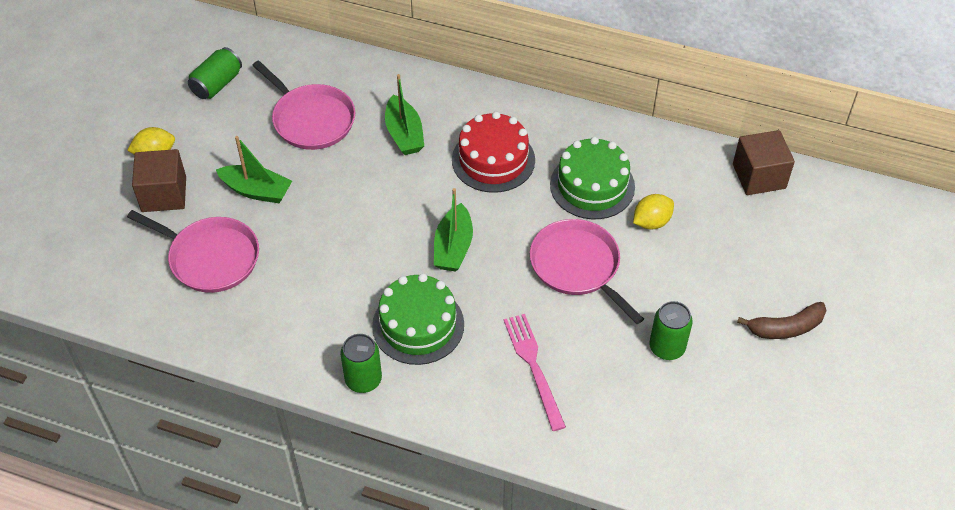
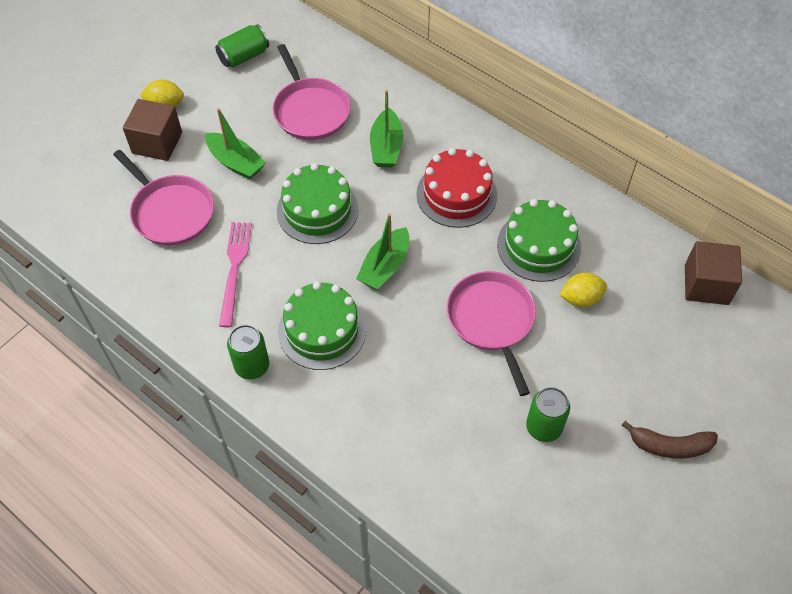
camera: 20 degrees right, 5 degrees up
(362, 213) = (317, 210): none -> green cake
(533, 367) = (409, 405): pink fork -> pink fork (235, 269)

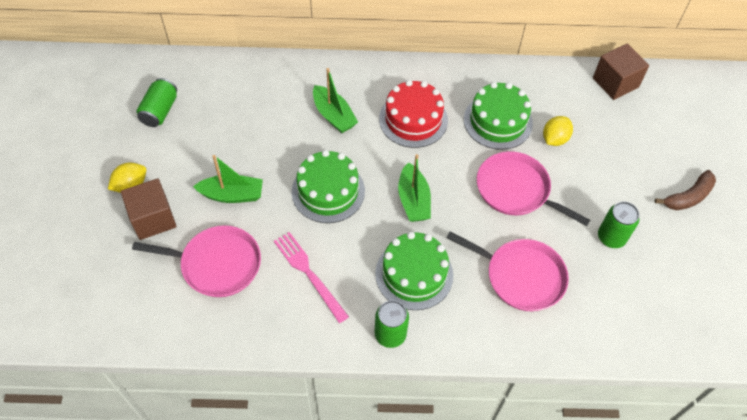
camera: 40 degrees left, 0 degrees up
(310, 110) = (252, 122): pink pan -> pink pan (521, 276)

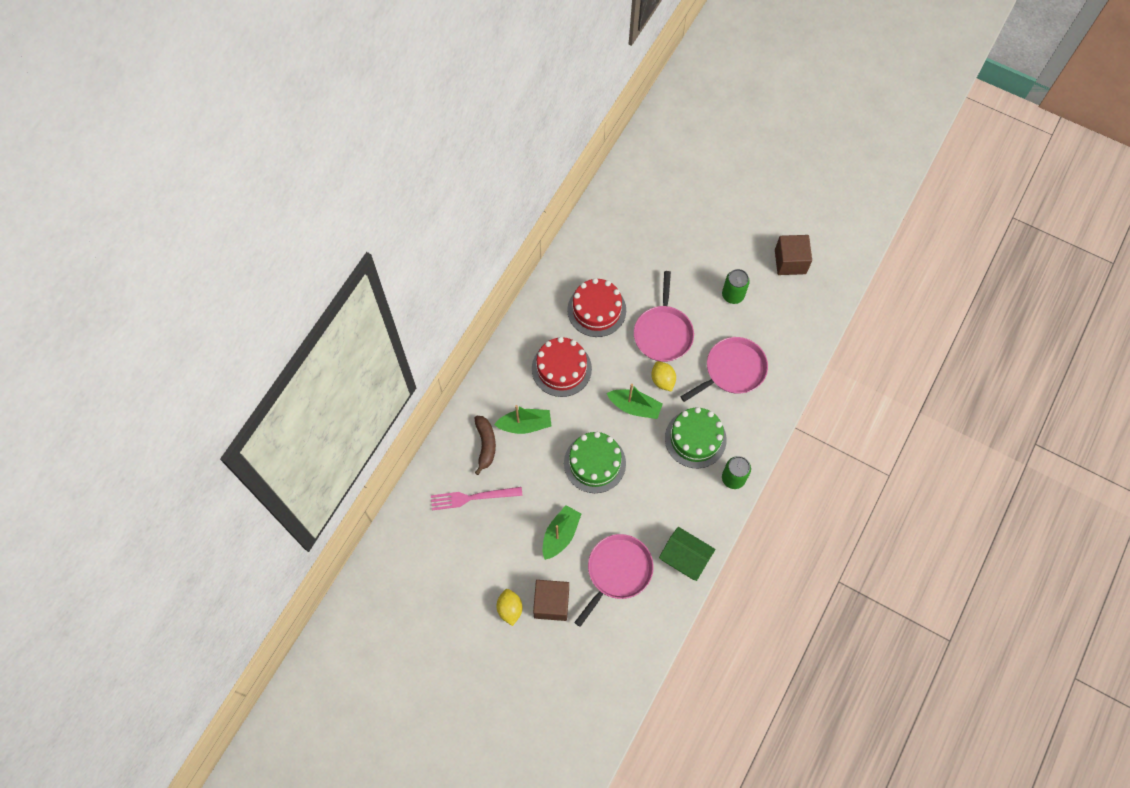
camera: 60 degrees left, 10 degrees up
(160, 111) = (444, 558): green can -> none
(266, 325) = (685, 558): none -> green house
(309, 273) = (658, 510): pink fork -> pink fork (472, 497)
(498, 121) = (596, 310): green cake -> red cake
(516, 190) = (663, 333): pink pan -> pink pan turned 60 degrees counterclockwise
(554, 139) = (634, 281): yellow lemon -> yellow lemon (662, 380)
(615, 83) = (607, 208): brown cube -> brown cube (790, 262)
(688, 197) = (727, 226): brown banana -> brown banana (485, 445)

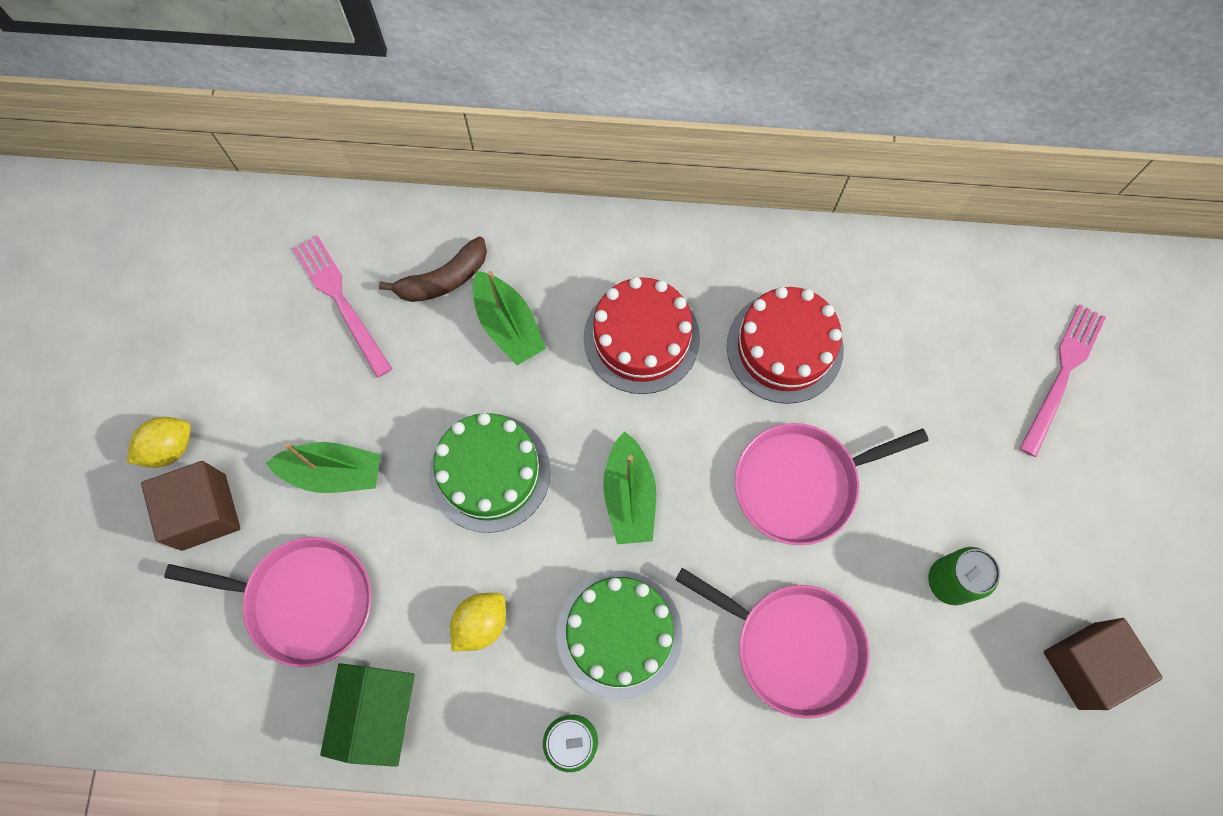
camera: 65 degrees right, 5 degrees up
(662, 380) = (706, 523): yellow lemon -> yellow lemon (481, 623)
(664, 205) = (1062, 374): none -> pink fork

